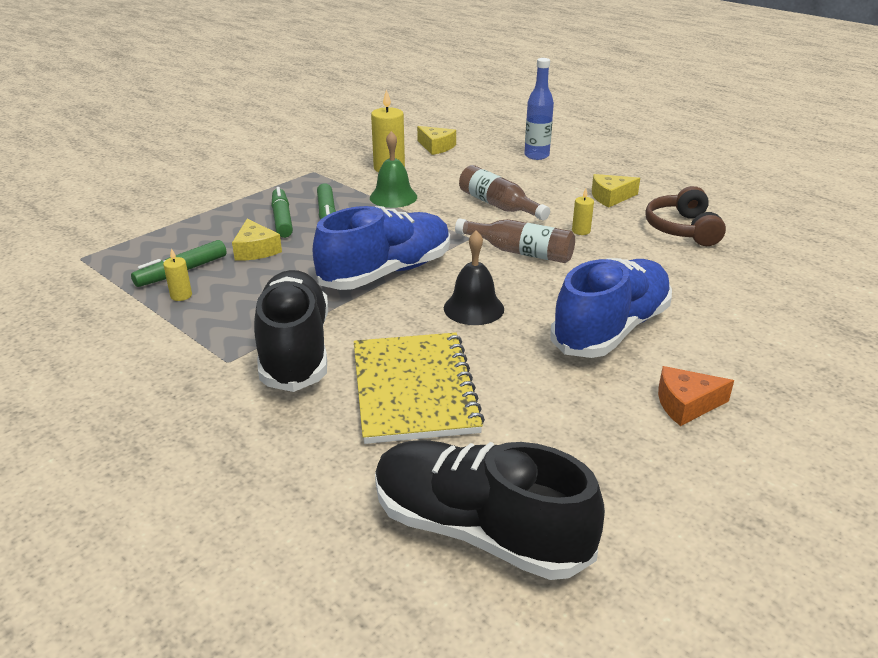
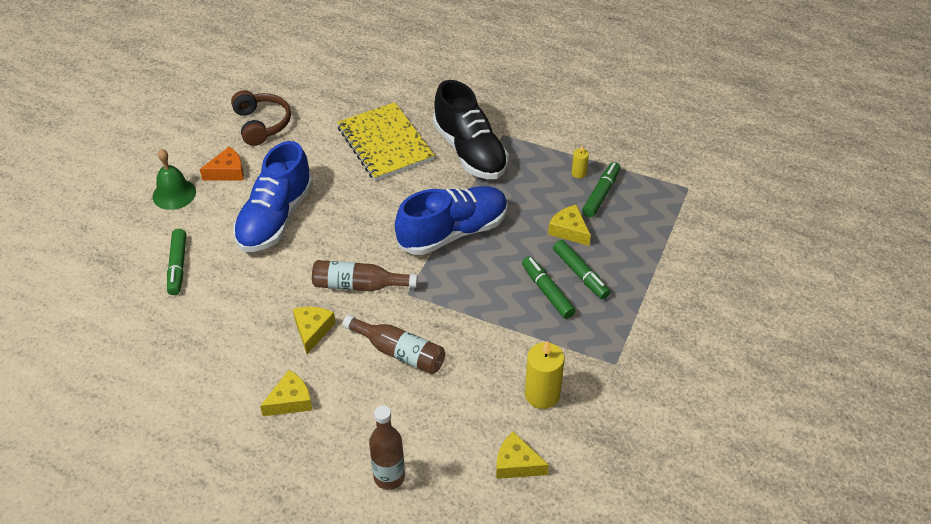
camera: 160 degrees right, 15 degrees up
(386, 273) = (453, 232): blue shoe -> blue shoe turned 150 degrees counterclockwise
(393, 197) = (505, 338): green bell -> green bell (174, 194)
(473, 308) = (374, 213): black bell -> none
(479, 530) = (324, 85): black shoe -> none
(536, 156) = (389, 477): blue bottle -> brown bottle
(581, 231) = (312, 330): yellow candle -> yellow cheese
(682, 229) = (218, 359): brown headphones -> brown headphones (262, 124)
(745, 306) = (178, 266): none -> green marker

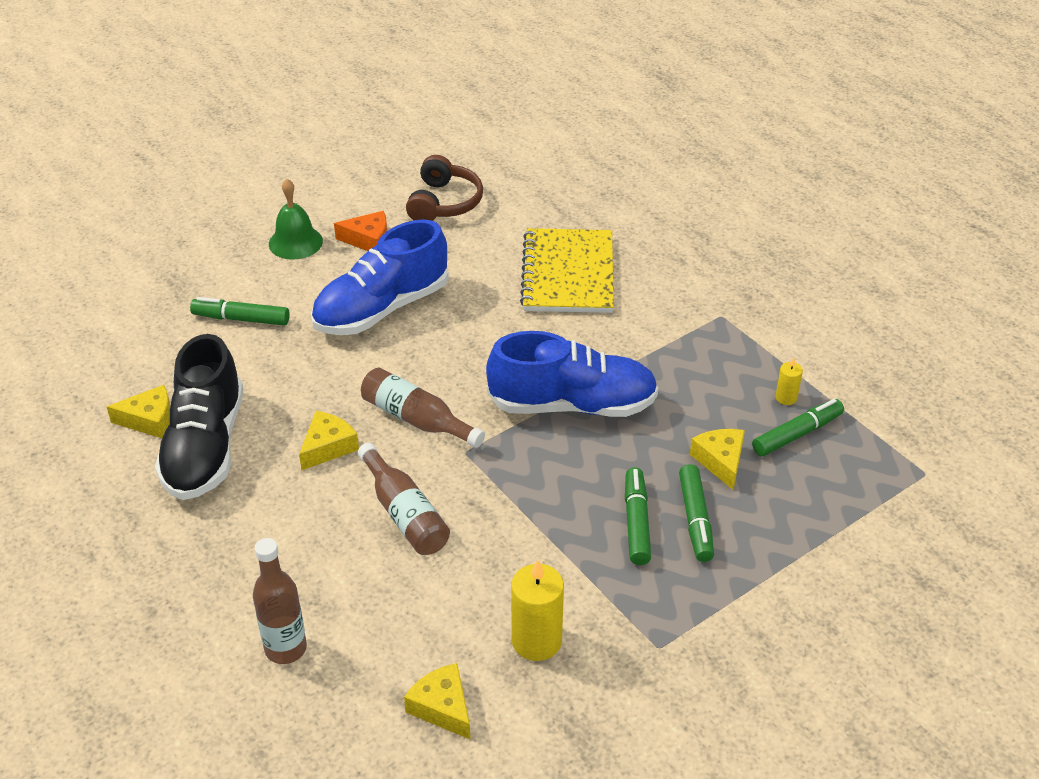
camera: 30 degrees right, 5 degrees down
(178, 266) = (241, 319): green marker -> green marker turned 75 degrees clockwise
(290, 401) = (245, 512): yellow cheese -> yellow cheese (150, 420)
(470, 151) = (664, 320): black shoe -> black shoe (205, 447)

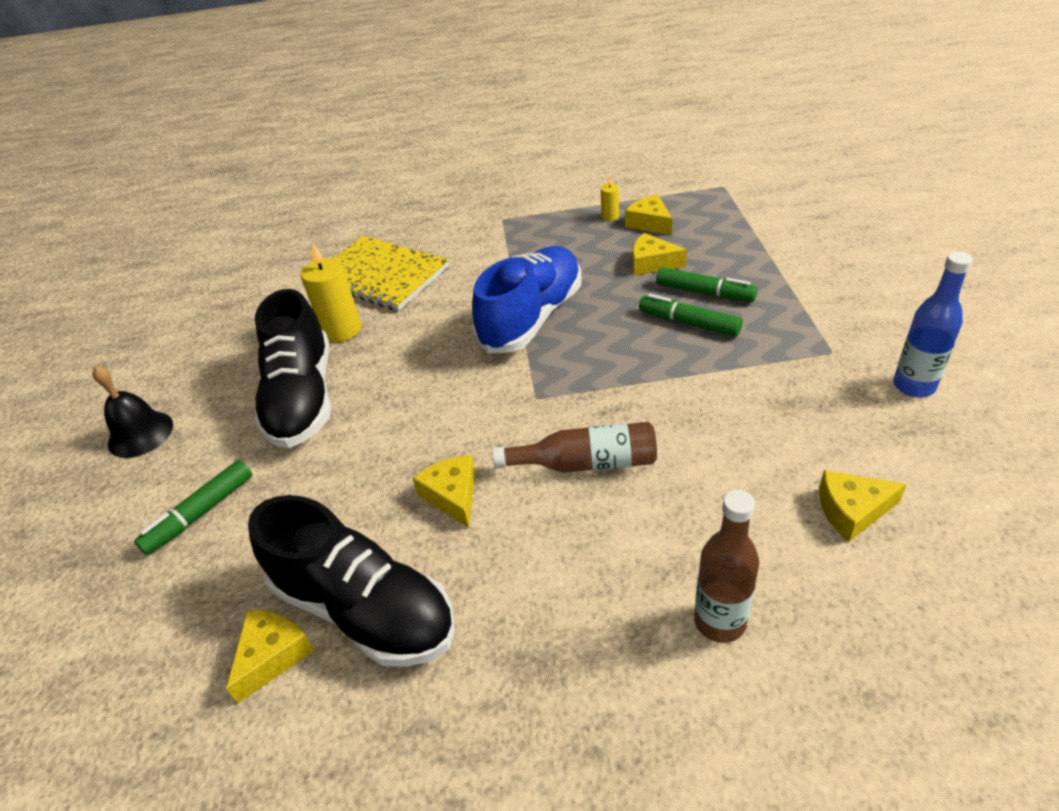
camera: 55 degrees left, 0 degrees up
(295, 242) = (140, 434): green bell -> black bell
(368, 240) = (201, 380): orange cheese -> none
(381, 308) = (302, 398): blue shoe -> black shoe
(417, 419) = (470, 417): brown bottle -> none
(444, 203) = (214, 318): brown headphones -> none
(536, 641) = (794, 420): yellow candle -> yellow candle (342, 330)
(642, 724) = (914, 386): none -> blue bottle
(797, 434) = (649, 223): green marker -> yellow cheese

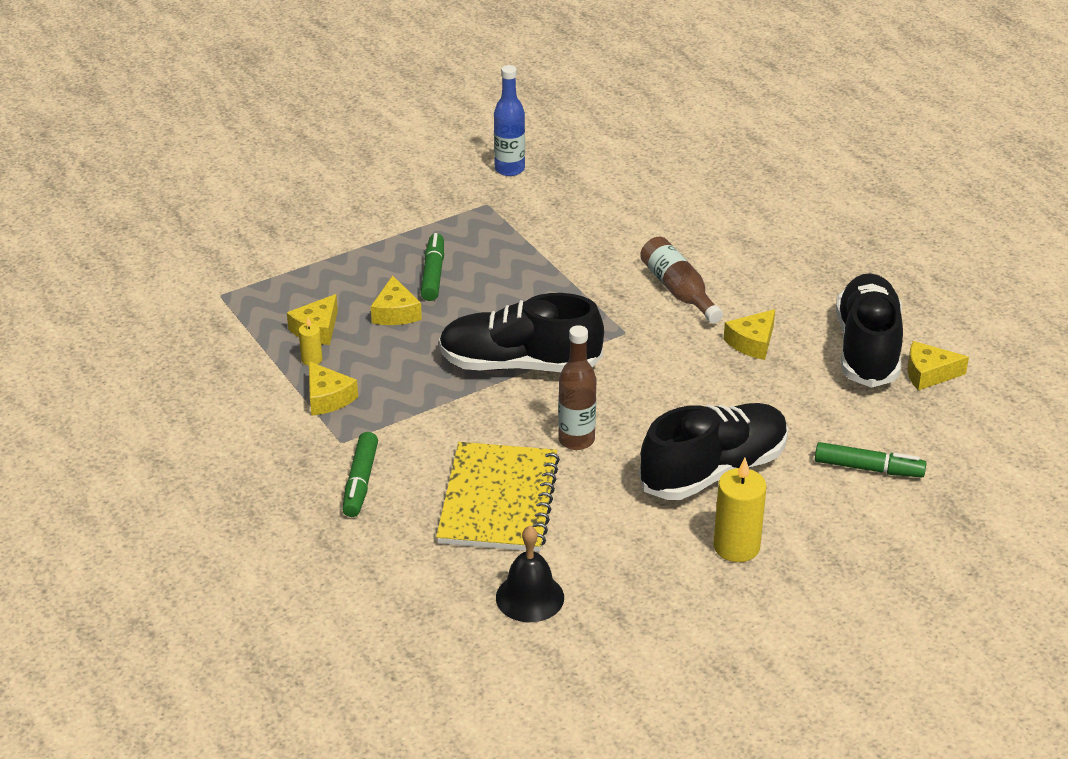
camera: 120 degrees left, 5 degrees down
(140, 434) = (828, 562): black bell -> black bell (530, 597)
(342, 330) = (606, 489): yellow candle -> yellow candle (736, 547)
(532, 317) = (519, 364): blue shoe -> black shoe
(689, 323) = (483, 275): green marker -> green marker (360, 482)
(719, 621) = (763, 217): brown bottle -> brown bottle (576, 440)
(852, 511) = (646, 183): yellow cheese -> yellow cheese (328, 398)

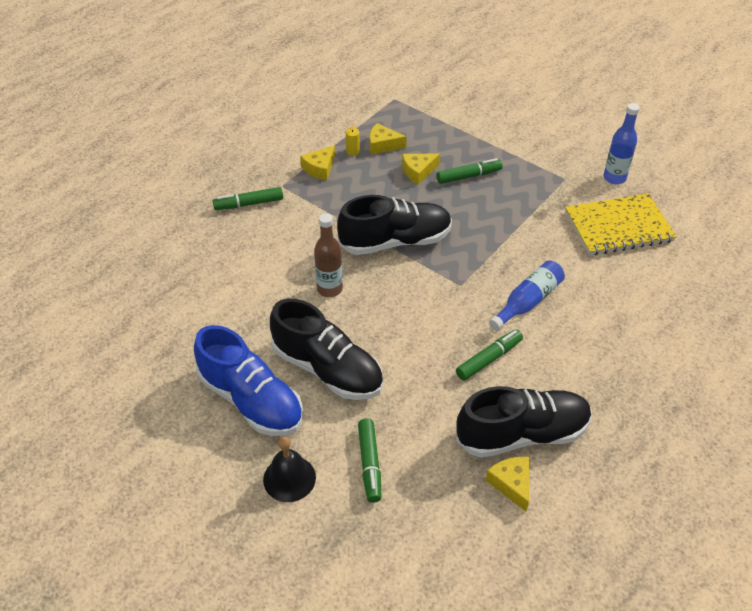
camera: 70 degrees right, 10 degrees up
(498, 500) = (255, 267): yellow notebook -> yellow notebook (618, 227)
(519, 364) = (395, 241): black shoe -> black shoe turned 90 degrees clockwise
(530, 597) = (169, 306): black bell -> black bell (289, 478)
(678, 290) = (527, 301): brown bottle -> blue bottle
(736, 547) = (251, 400): yellow candle -> blue shoe
(752, 342) = (489, 359): yellow cheese -> green marker

